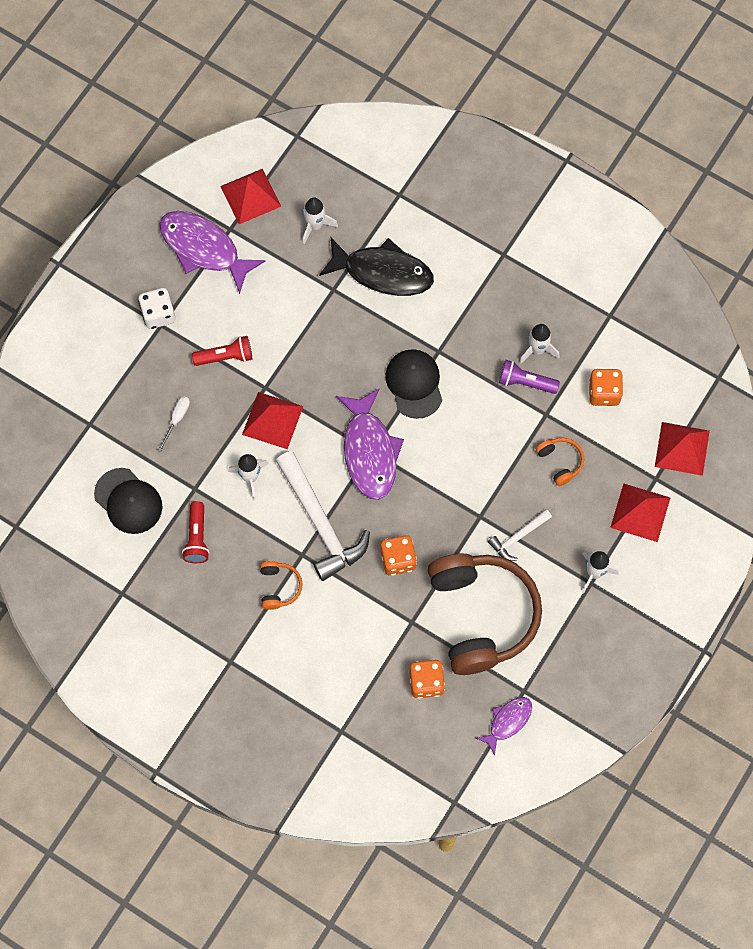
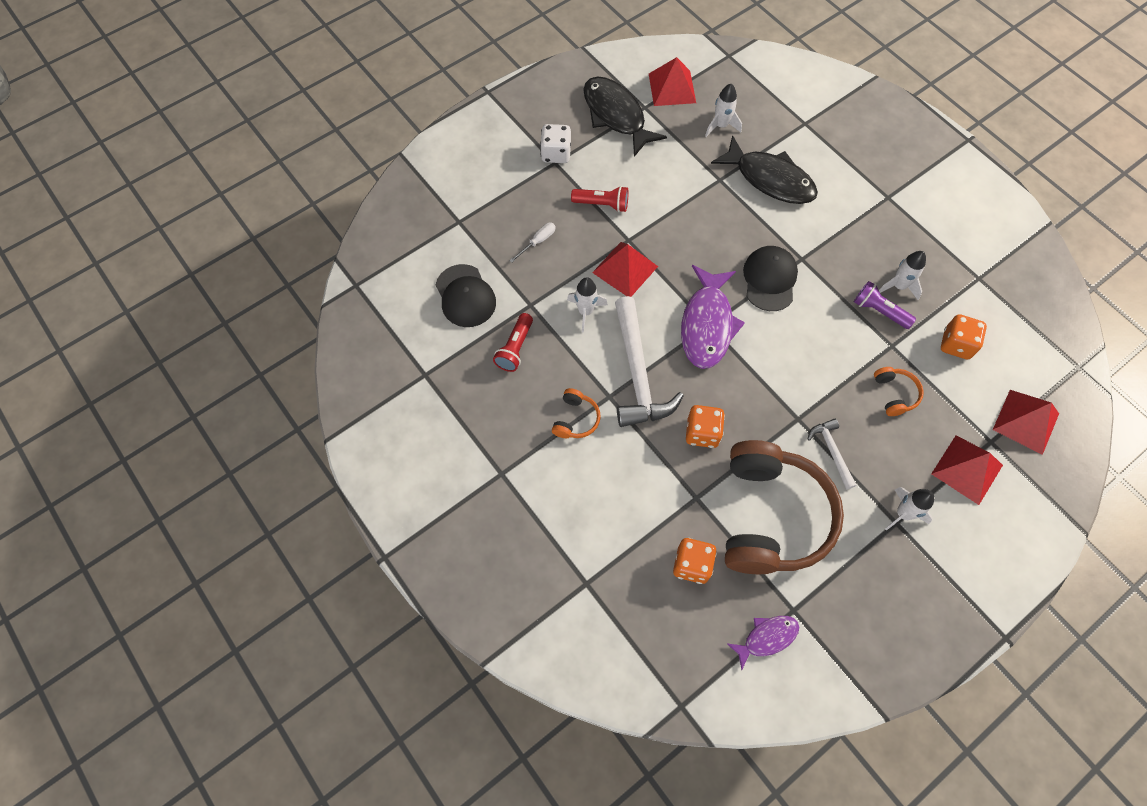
camera: 20 degrees right, 5 degrees down
(203, 249) = (616, 115): purple fish -> black fish
(518, 537) = (831, 451): white hammer -> white hammer turned 90 degrees clockwise

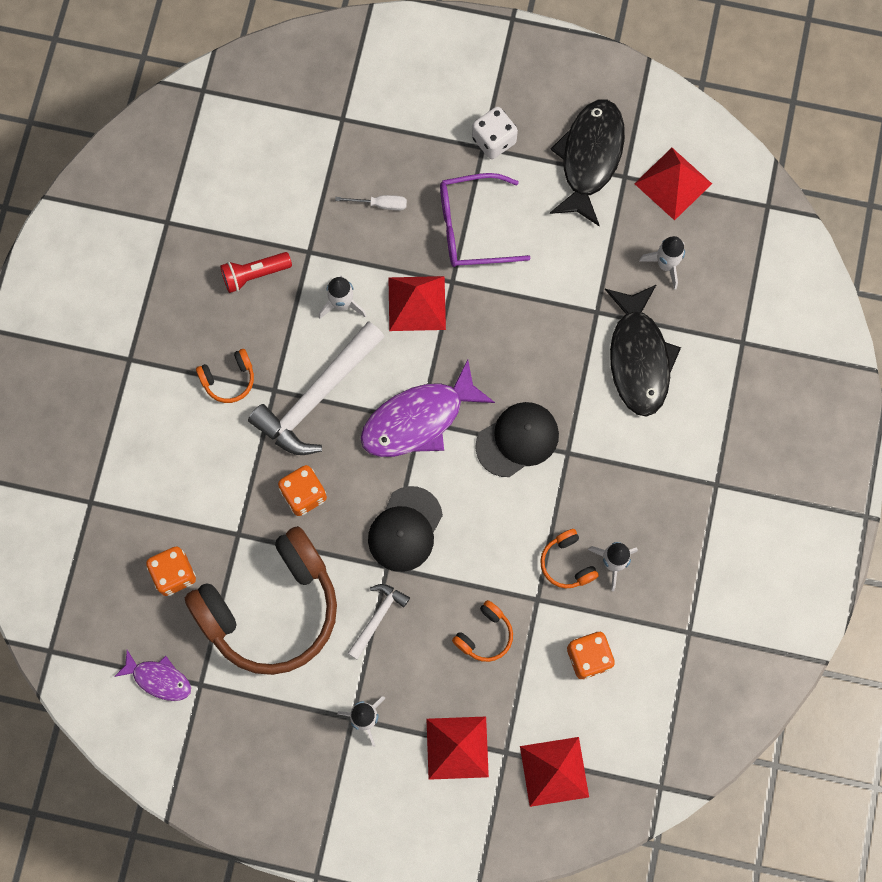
camera: 50 degrees right, 10 degrees up
(465, 296) = (270, 190): black cap -> black cap (405, 529)
(602, 204) = (472, 227): red flashlight -> purple glasses
(879, 311) = (567, 563): purple flashlight -> orange headphones

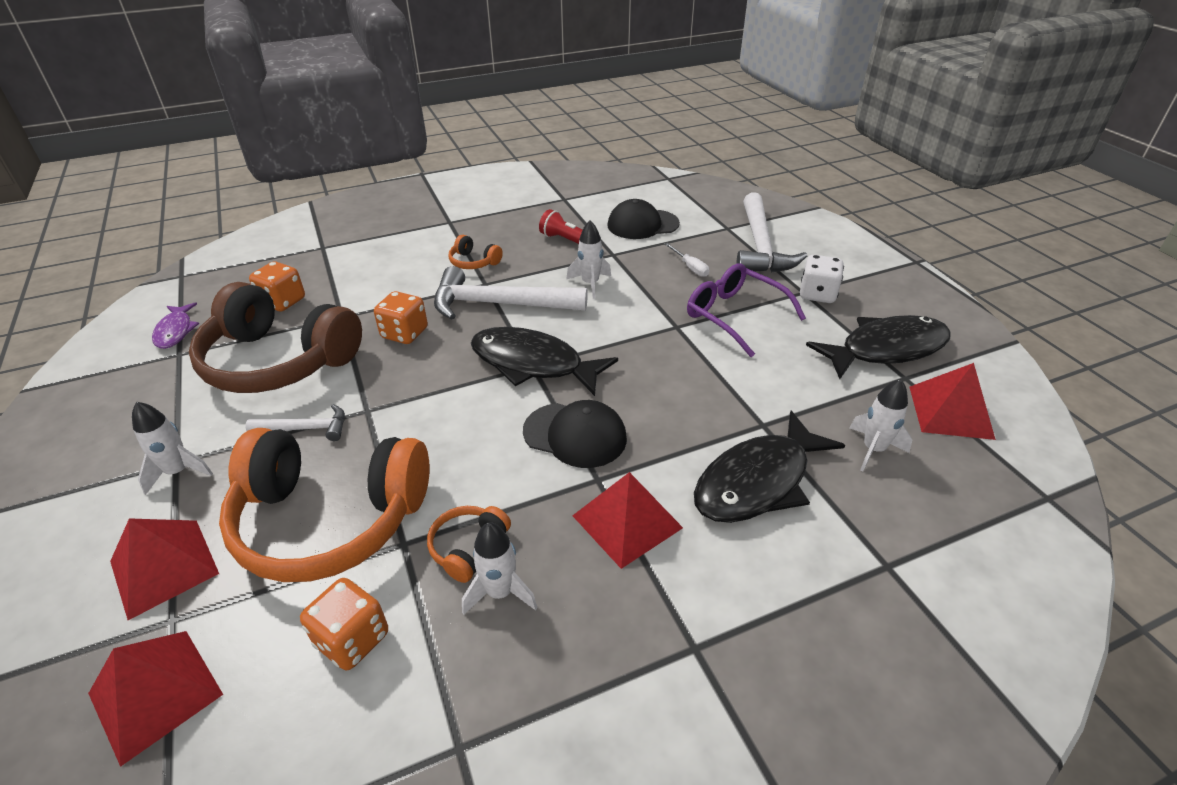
camera: 55 degrees right, 35 degrees down
(393, 118) = (760, 246): none -> white hammer
(405, 529) = (415, 404): black cap -> black cap (642, 224)
(416, 303) = (635, 317): red pyramid -> red pyramid (627, 521)
(418, 419) = (533, 364): purple fish -> black fish
(485, 635) = (330, 519): orange headphones -> orange headphones, size x2.46

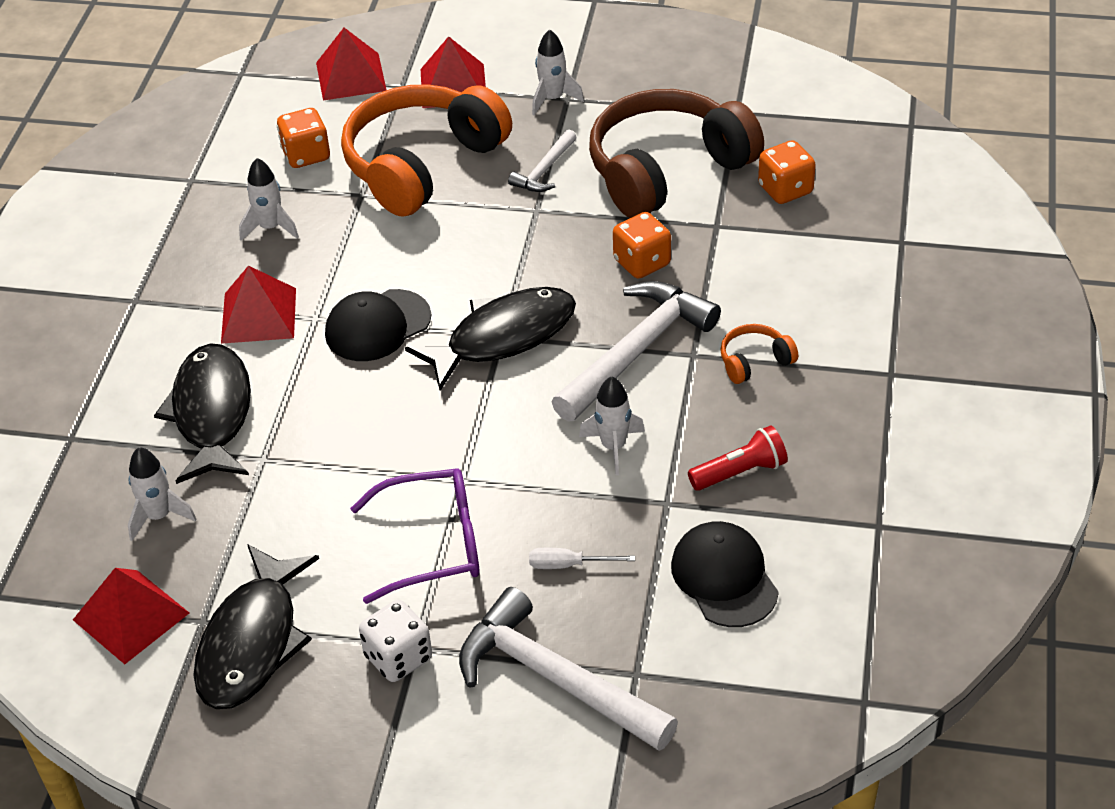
camera: 125 degrees right, 5 degrees up
(176, 331) = (783, 113): purple fish -> none
(468, 547) = (324, 224): orange headphones -> none
(642, 224) = (724, 577): black cap -> black cap turned 45 degrees counterclockwise

